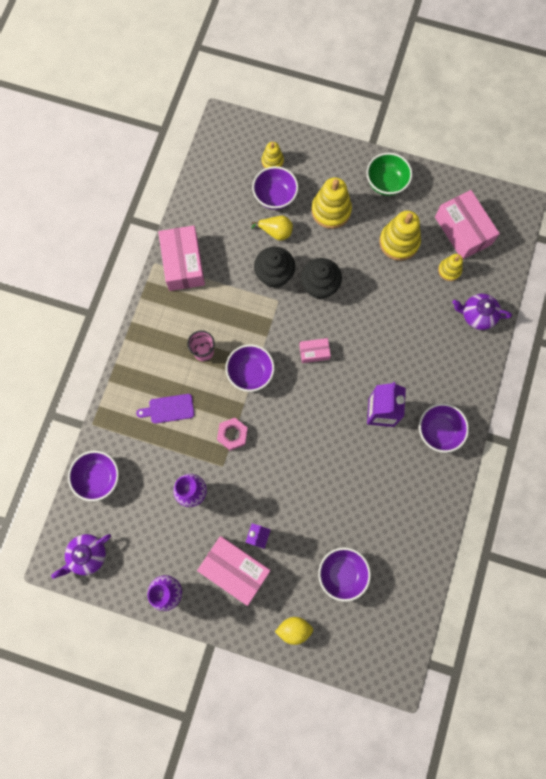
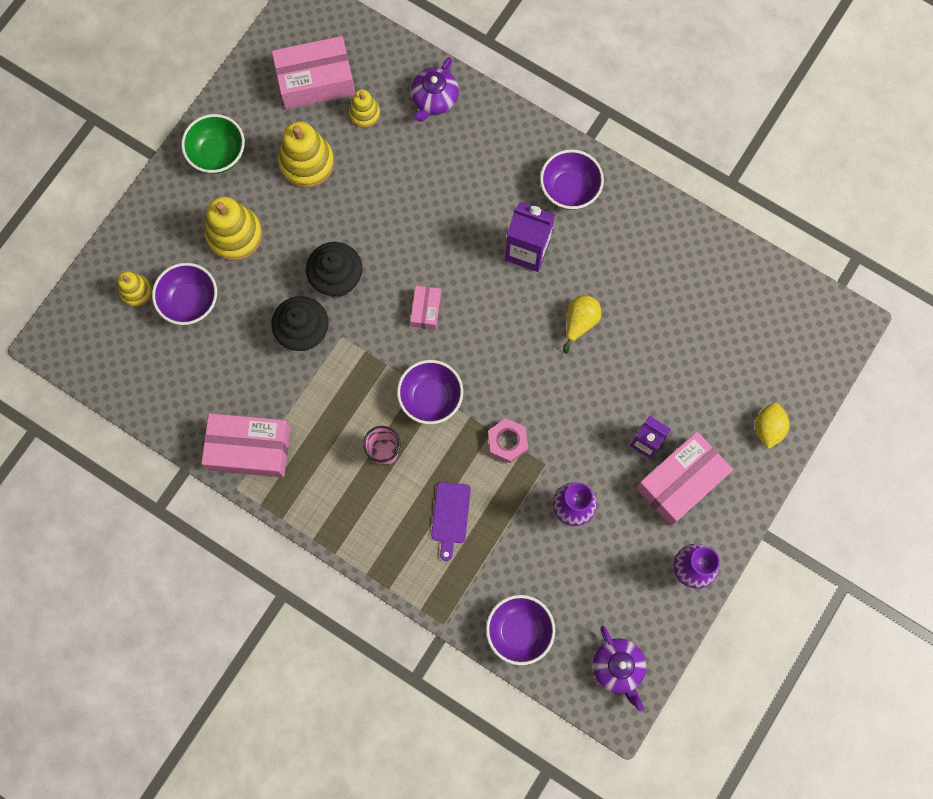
camera: 75 degrees left, 0 degrees up
(276, 232) = (243, 314): yellow pear -> yellow pear (579, 322)
(342, 573) = (715, 353): purple bowl -> none

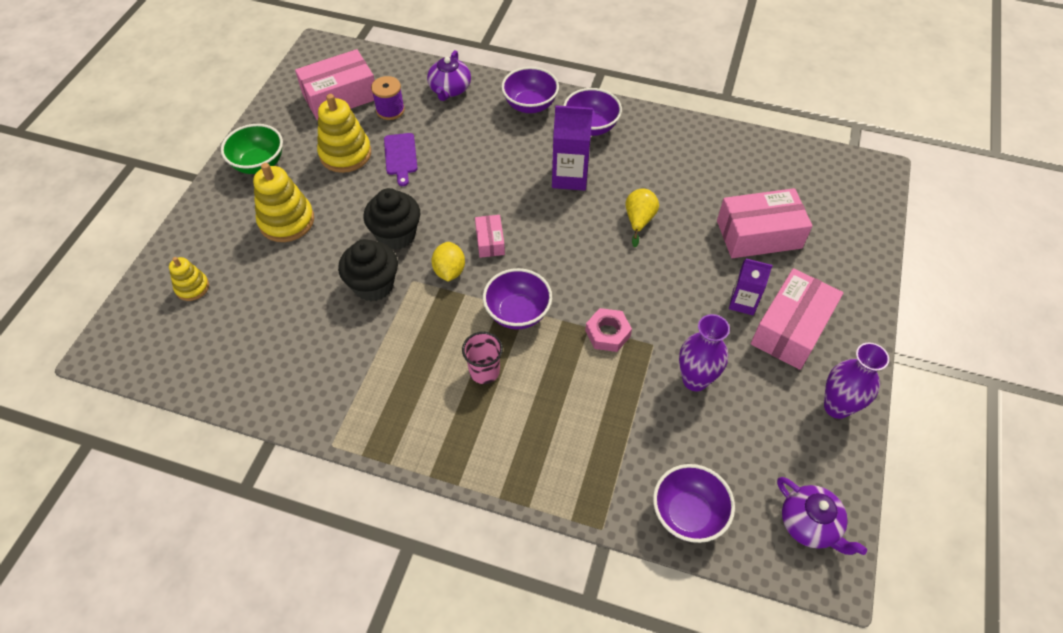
camera: 15 degrees left, 20 degrees down
(190, 302) = (251, 284): purple bowl -> purple bowl (530, 105)
(249, 449) = (338, 402): pink box -> pink box (759, 234)
(364, 113) = (390, 110): yellow stacking toy -> purple spool
(450, 516) = (573, 416): purple cutting board -> purple cutting board (400, 156)
(768, 428) = (850, 265): yellow lemon -> yellow lemon (449, 271)

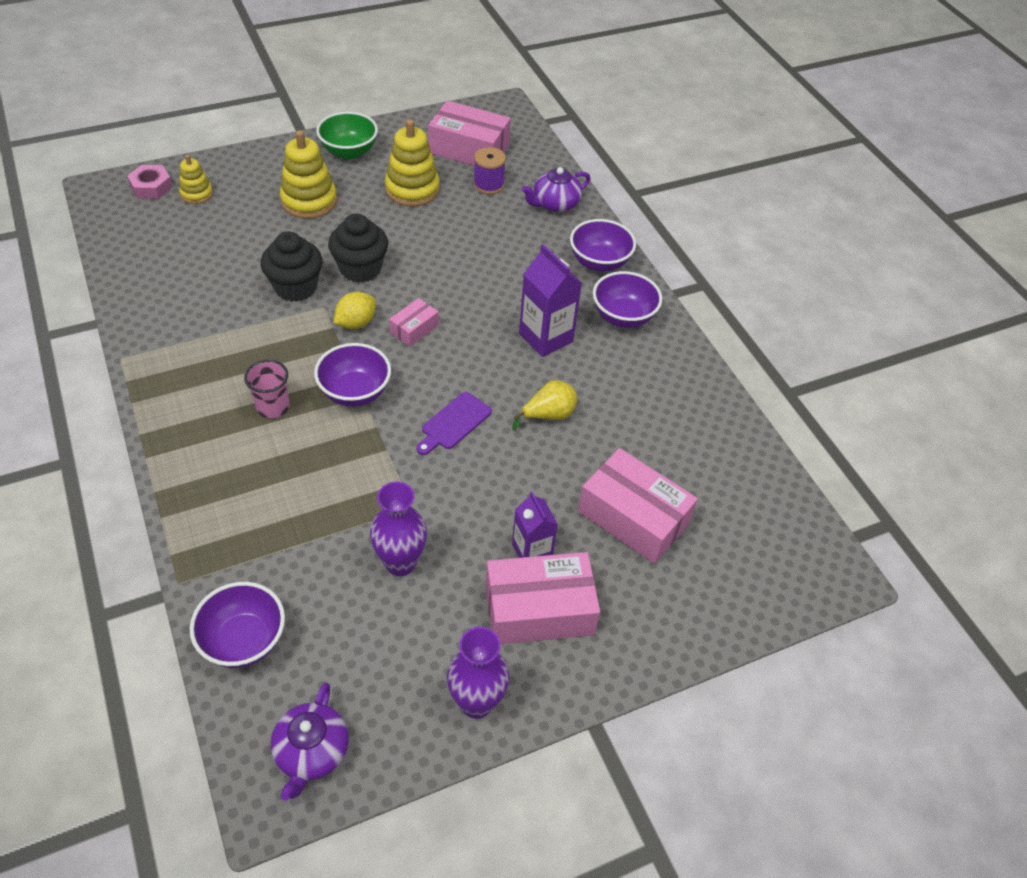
camera: 45 degrees right, 5 degrees down
(400, 156) = (445, 221): purple cutting board -> purple cutting board (454, 423)
(607, 333) = (392, 467): pink nut -> pink nut (151, 187)

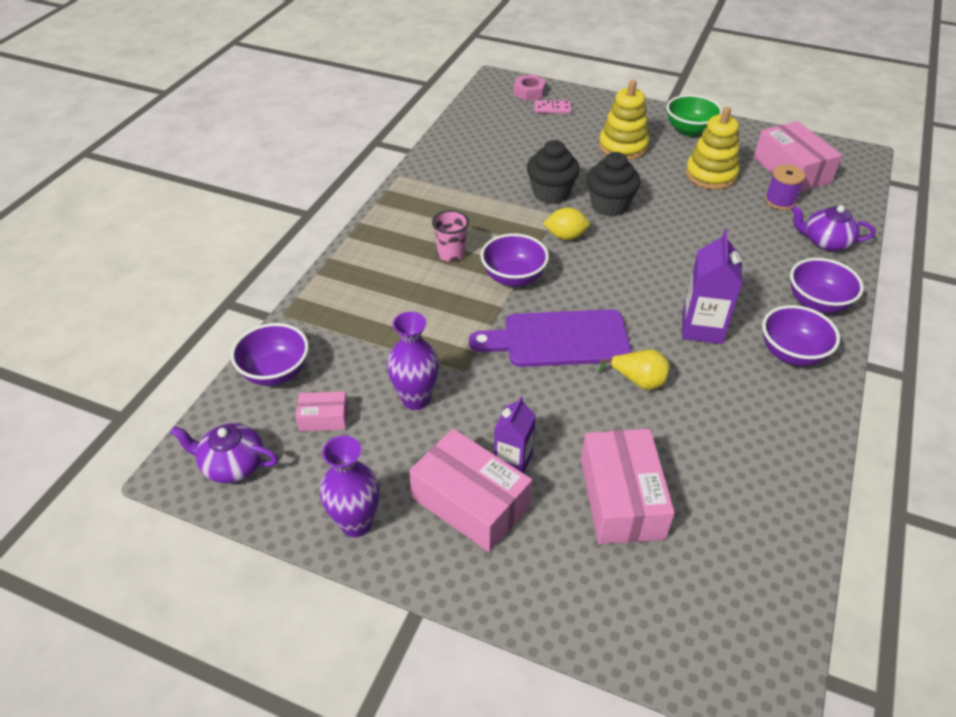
camera: 50 degrees right, 5 degrees down
(196, 194) = (552, 109): yellow stacking toy -> pink domino
(311, 752) = (232, 464): purple teapot -> purple teapot turned 45 degrees clockwise
(414, 329) = (603, 263): pink box -> pink box (323, 418)
(454, 423) = (558, 339): purple cutting board -> purple cutting board, size x1.86

